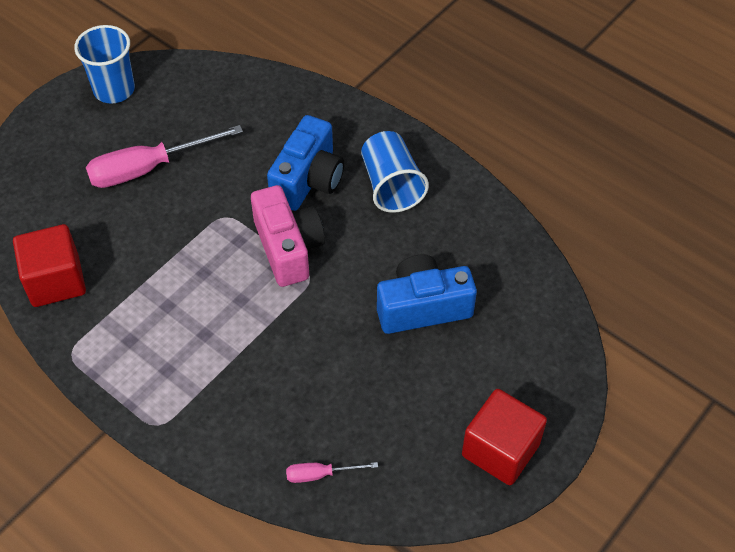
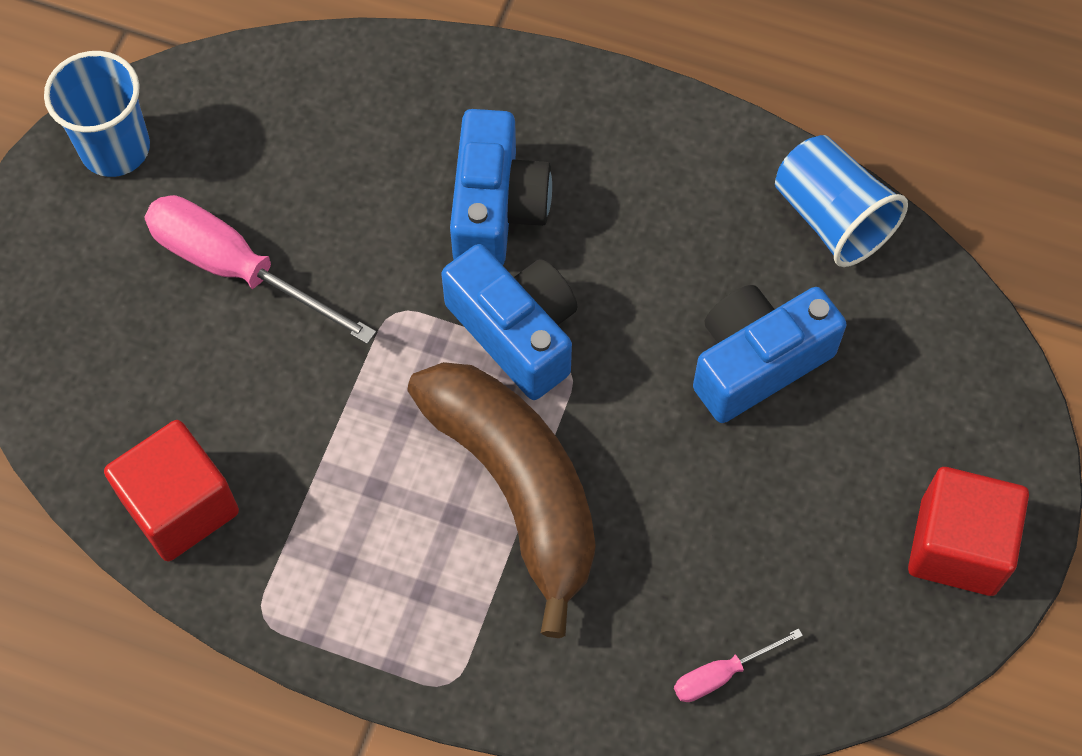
camera: 20 degrees left, 10 degrees up
(148, 168) = (236, 269): pink screwdriver -> pink screwdriver turned 75 degrees clockwise
(248, 331) = (517, 488): none -> brown banana
(288, 248) = (516, 332): pink camera -> blue camera
(391, 185) = (626, 178): blue cup -> blue cup (831, 218)

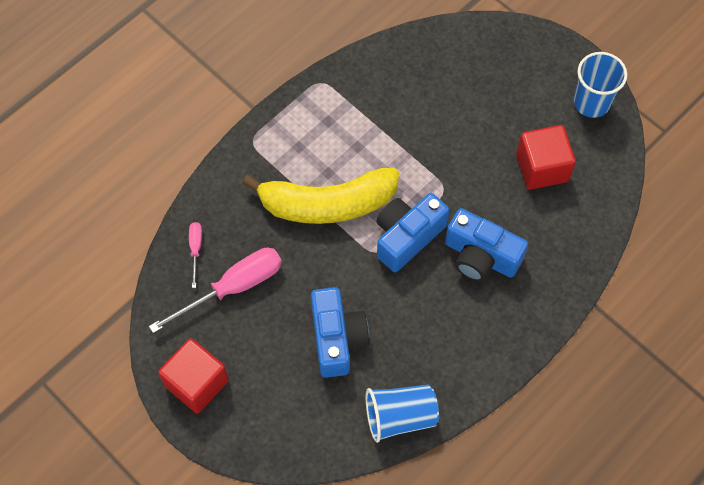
camera: 115 degrees right, 0 degrees up
(180, 506) = (388, 69): red cube -> red cube (542, 167)
(236, 269) = (499, 131): pink screwdriver -> pink screwdriver (233, 288)
(516, 332) = (407, 237): blue camera -> blue camera turned 150 degrees clockwise
(517, 488) = (327, 204): brown banana -> yellow banana

